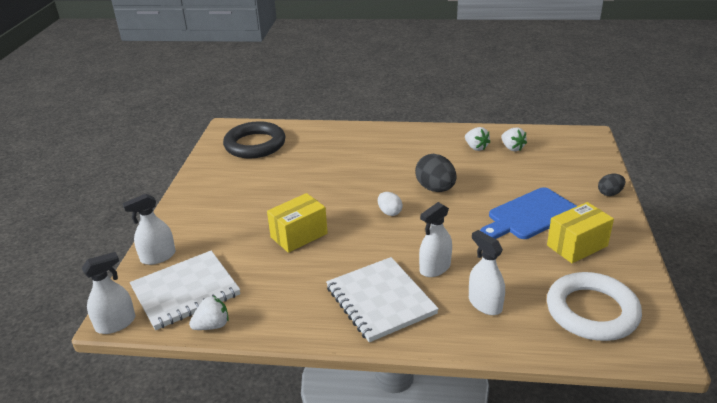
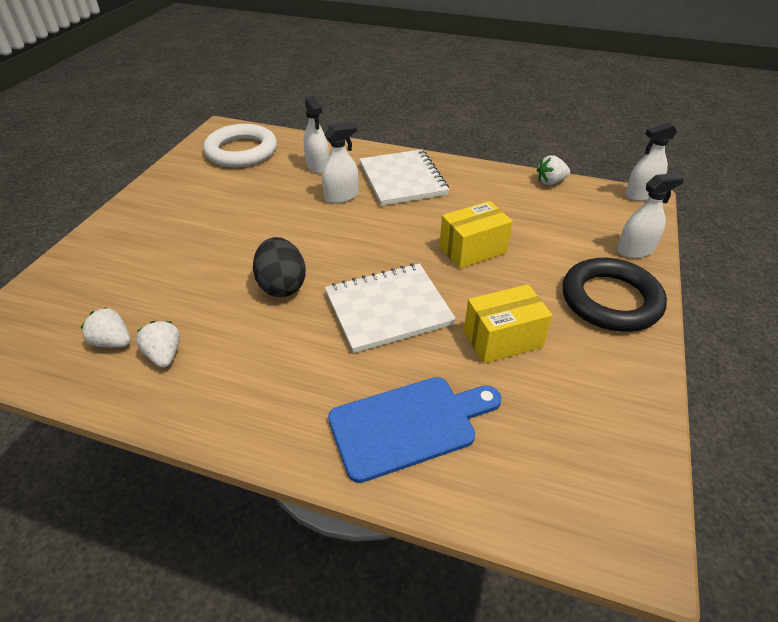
camera: 170 degrees left, 10 degrees up
(185, 291) = (586, 211): white notebook -> white notebook (388, 309)
(255, 144) = (556, 454): black ring -> black ring (610, 300)
(389, 212) = (358, 261): white egg -> none
(512, 148) = (113, 342): white strawberry -> white strawberry turned 45 degrees counterclockwise
(529, 215) = (205, 231): blue cutting board -> blue cutting board (409, 425)
(577, 245) = (195, 195): yellow box -> yellow box (502, 339)
(609, 193) = (88, 242): black egg -> none

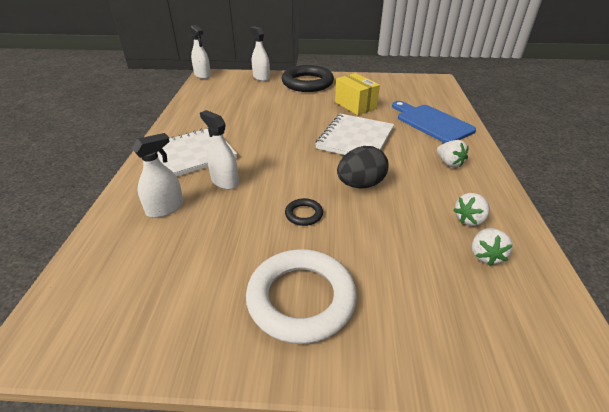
camera: 105 degrees left, 5 degrees down
(241, 151) = (121, 287): white ring -> white ring (301, 299)
(259, 236) = (304, 214): none -> black ring
(388, 309) = (355, 139): white notebook -> white notebook turned 60 degrees clockwise
(472, 250) = (280, 118): yellow box -> none
(550, 182) = (189, 99): white strawberry -> white strawberry (449, 163)

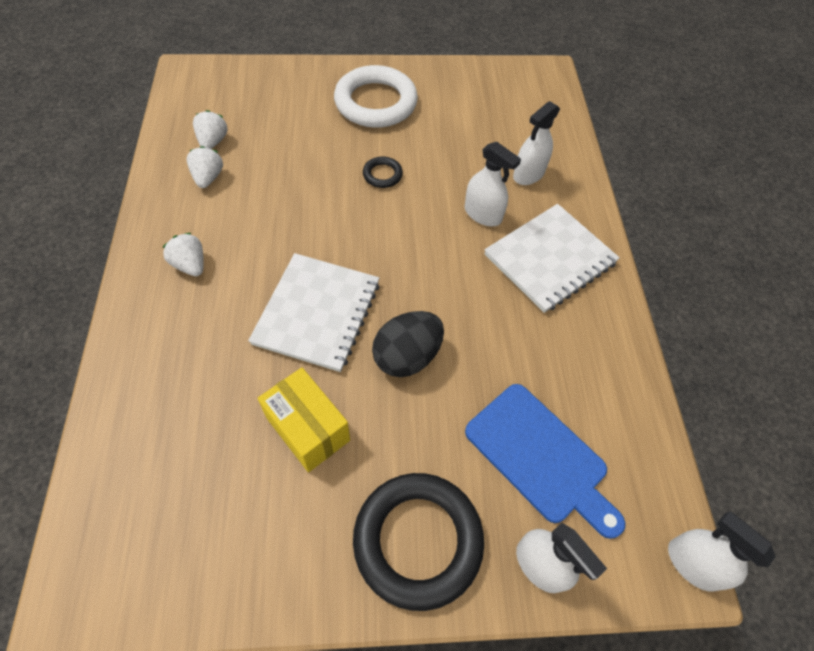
camera: 170 degrees right, 20 degrees up
(360, 184) = (318, 219): black egg -> black egg (407, 356)
(431, 122) = (173, 373): blue cutting board -> blue cutting board (540, 457)
(469, 219) = (208, 177): white strawberry -> white strawberry turned 45 degrees counterclockwise

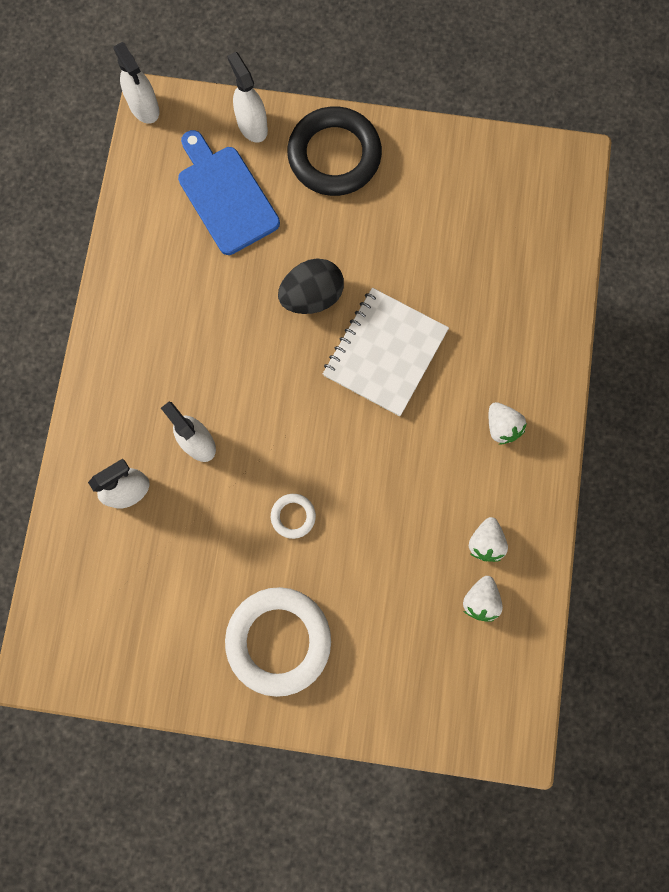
camera: 165 degrees left, 20 degrees up
(308, 429) = (404, 248): yellow box -> none
(382, 175) = (293, 516): black ring -> white ring
(550, 259) = (148, 375): white notebook -> none

